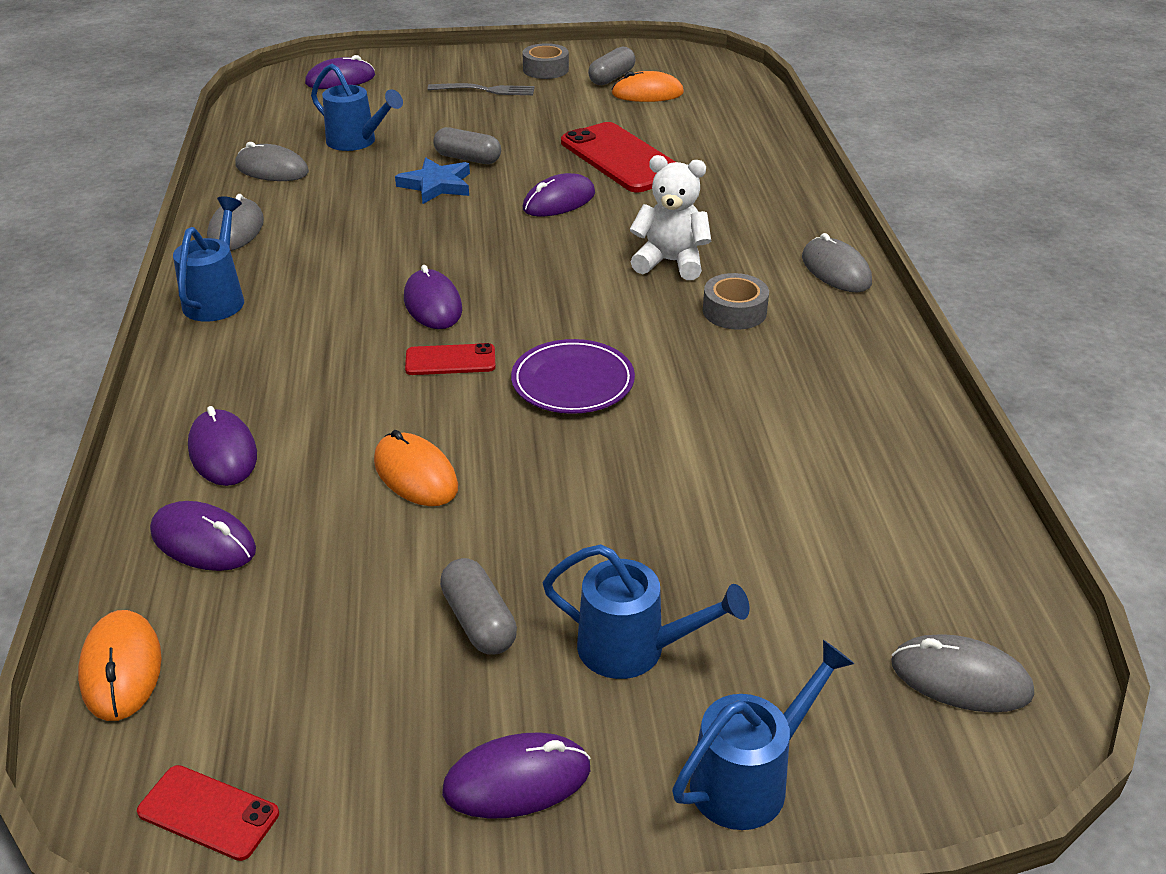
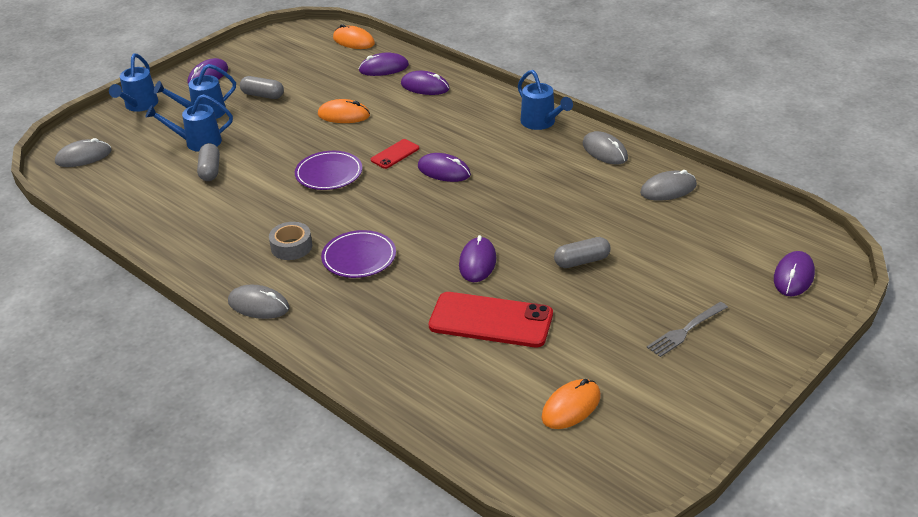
camera: 140 degrees right, 0 degrees up
(208, 812) = (283, 37): red phone -> none
(357, 142) = (667, 234): blue watering can -> blue watering can (197, 142)
(436, 185) = (563, 232): blue star -> none
(545, 69) = (689, 386): grey tape -> none
(612, 78) = (626, 410): grey capsule -> grey capsule (210, 170)
(670, 262) = (359, 257): white teddy bear -> purple plate

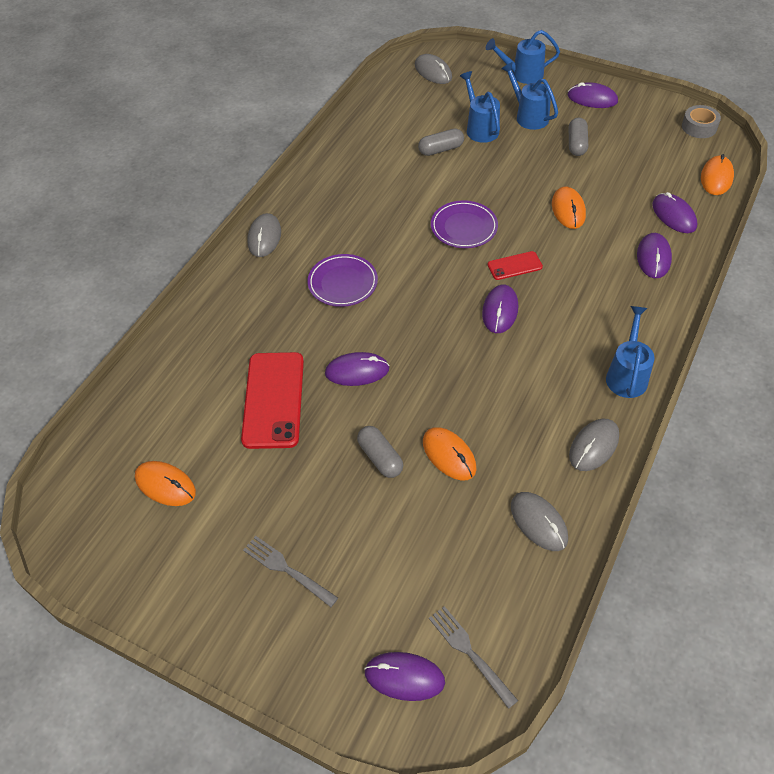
camera: 75 degrees right, 15 degrees up
(291, 247) = (346, 234): grey tape -> grey tape (699, 127)
(395, 154) = (514, 266): red phone -> red phone turned 45 degrees counterclockwise
(541, 123) = (627, 375): blue watering can -> blue watering can turned 150 degrees clockwise
(591, 223) = (449, 455): none -> orange mouse
(776, 241) = (470, 653): none -> grey fork

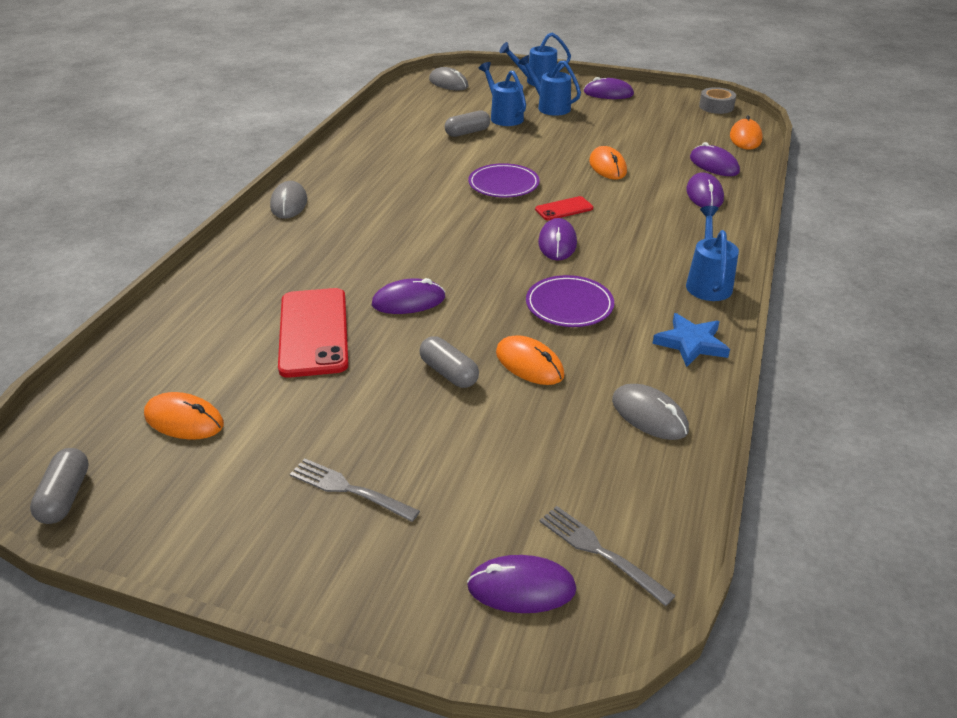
camera: 10 degrees left, 15 degrees down
(342, 283) = (381, 232): purple plate -> purple plate (569, 305)
(576, 144) = (602, 123): grey capsule -> grey capsule (65, 496)
(594, 446) = (691, 343): grey mouse -> blue star

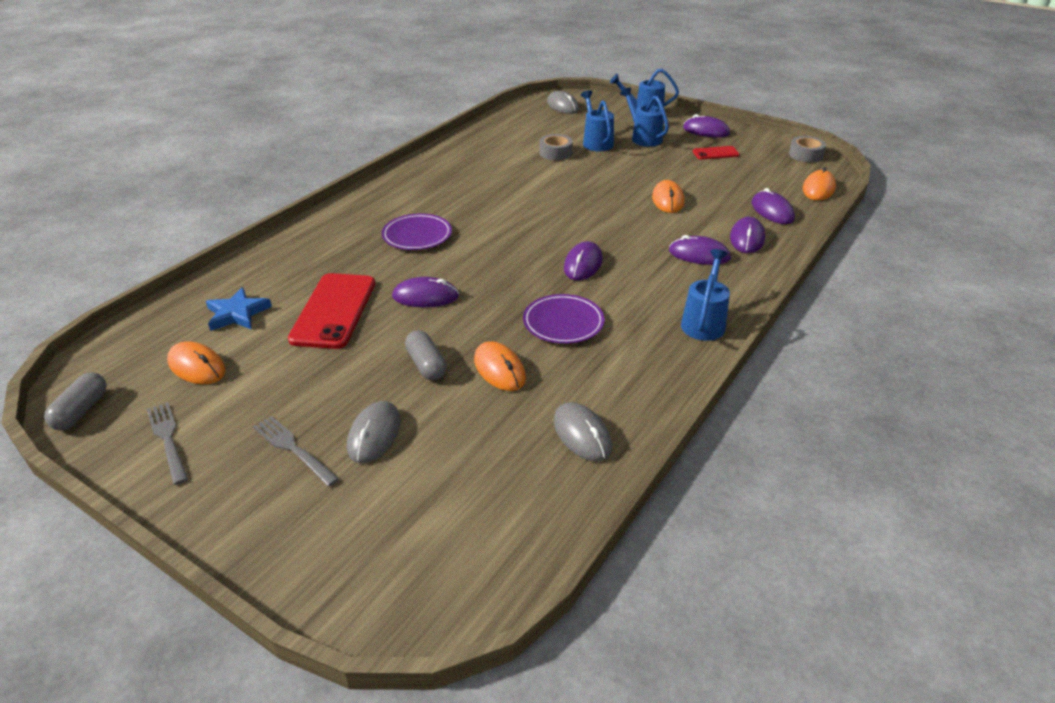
camera: 15 degrees right, 0 degrees up
(289, 203) = (371, 197): grey mouse -> grey mouse (374, 434)
(467, 132) = (555, 153): grey capsule -> grey tape
(503, 184) = (563, 204): purple plate -> purple plate (417, 235)
(521, 587) = (388, 562): purple mouse -> purple mouse (699, 254)
(564, 209) = (606, 234): red phone -> red phone (715, 153)
(600, 552) = (472, 547): grey fork -> grey fork (168, 439)
(691, 343) = (657, 376): blue star -> blue star (237, 313)

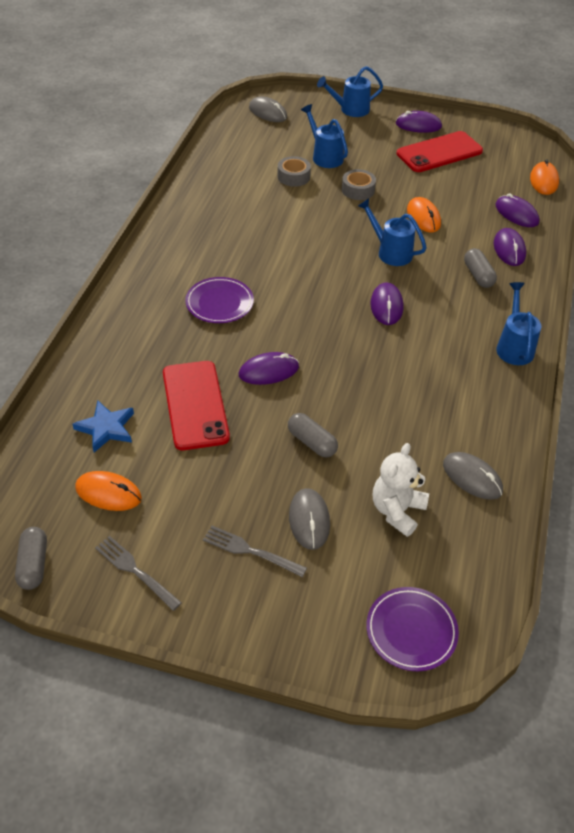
camera: 20 degrees left, 10 degrees up
(475, 447) = (397, 511): none -> white teddy bear
(499, 369) = (375, 432): orange mouse -> none
(563, 322) = (402, 372): purple plate -> purple plate (411, 631)
(643, 138) = (366, 143): blue watering can -> blue watering can (390, 252)
(699, 254) = (478, 275): purple mouse -> grey capsule
(715, 153) = (439, 152): red phone -> red phone, size x1.98
(805, 155) = (517, 141): grey tape -> grey tape (358, 190)

